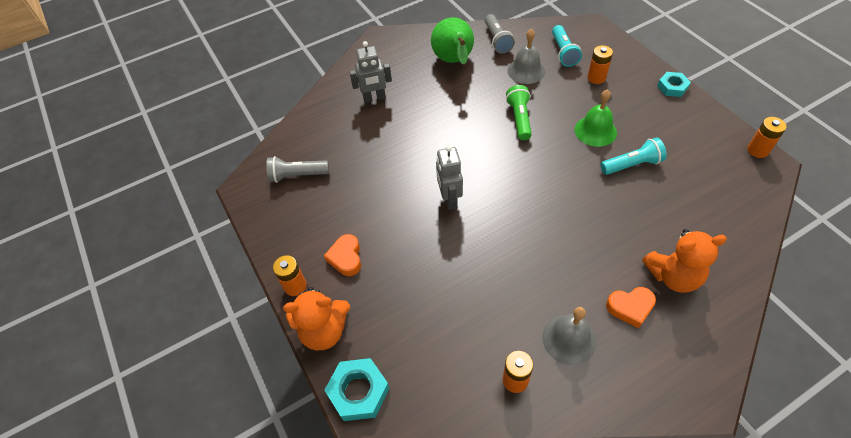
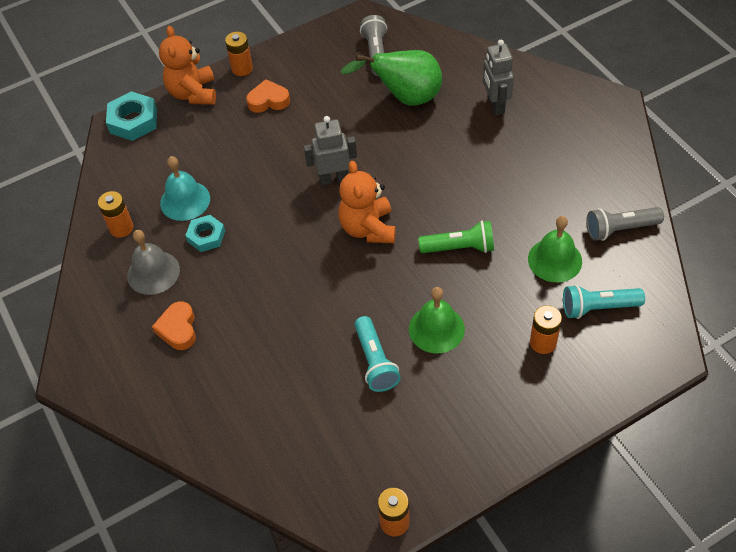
camera: 90 degrees right, 0 degrees up
(454, 62) = (569, 181): green pear -> green pear (405, 98)
(476, 321) = (185, 200): none -> turquoise bell
(526, 70) = (554, 260): grey bell -> green bell
(672, 87) = (526, 438): turquoise nut -> turquoise nut (206, 236)
(673, 276) = (209, 376): orange teddy bear -> orange teddy bear (368, 228)

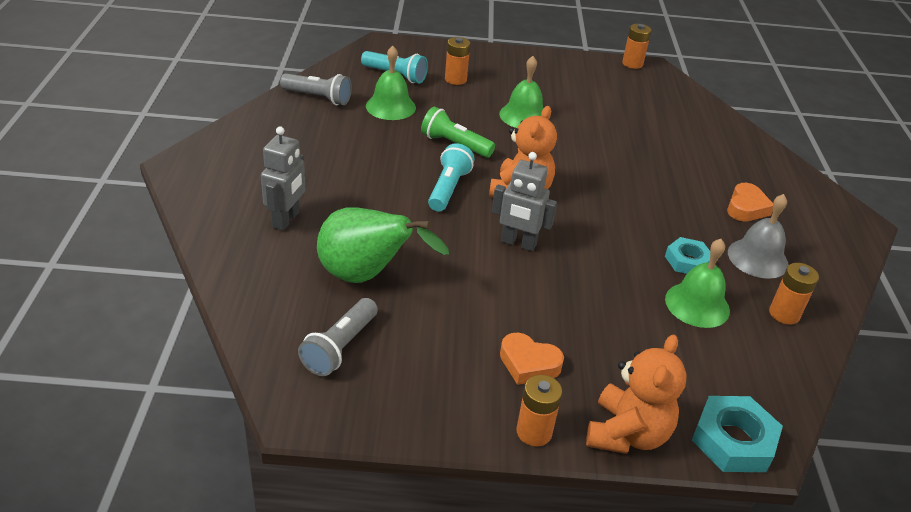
camera: 155 degrees left, 15 degrees down
(185, 200) = (697, 304): turquoise bell -> green bell
(375, 361) = (587, 121): turquoise flashlight -> turquoise flashlight (448, 188)

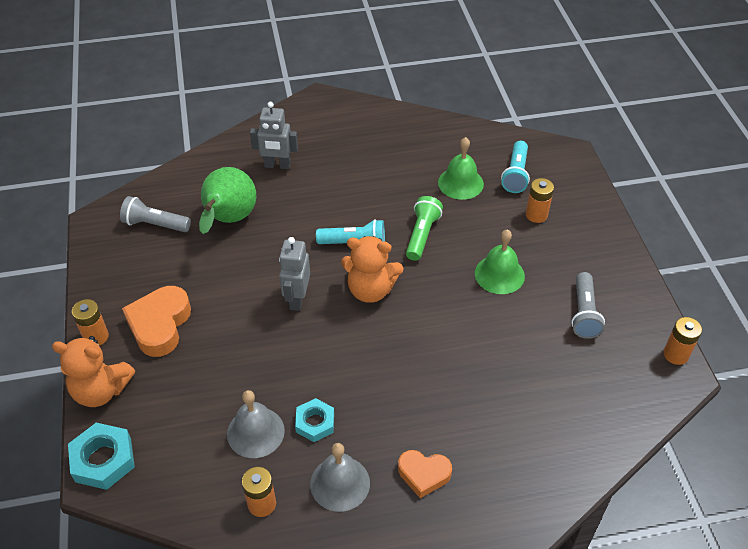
camera: 80 degrees right, 10 degrees up
(318, 98) = (448, 138): grey flashlight -> grey flashlight (584, 313)
(528, 364) = (160, 325): orange heart -> orange heart, size x1.58
(697, 304) = (255, 432): green bell -> grey bell

